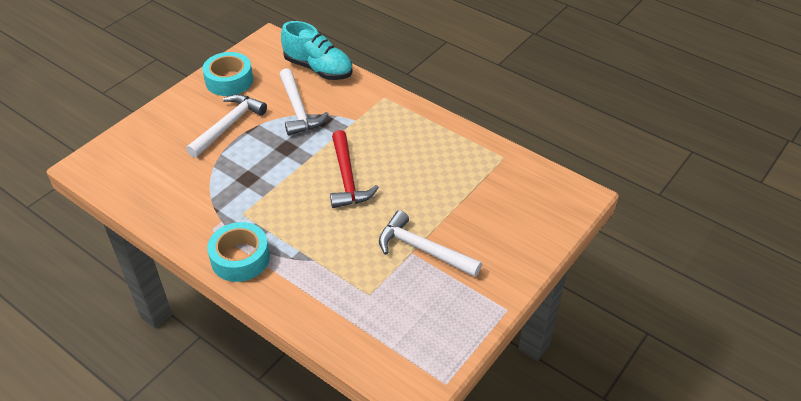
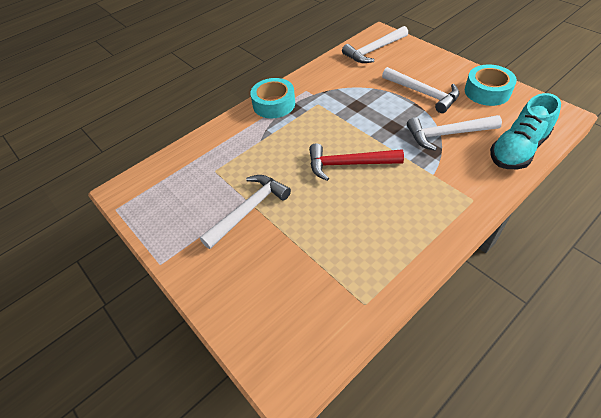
camera: 105 degrees right, 5 degrees up
(128, 169) = (374, 50): none -> white hammer

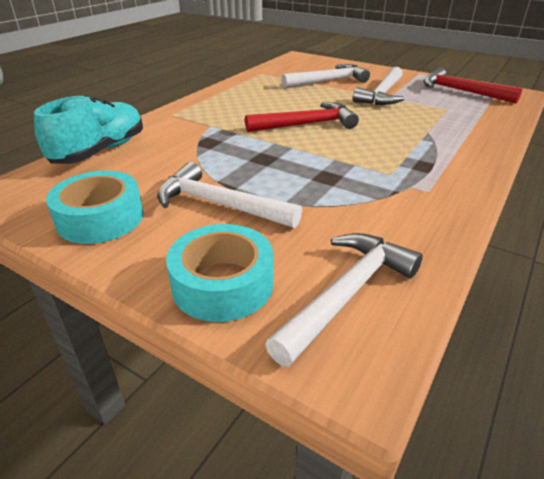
camera: 160 degrees right, 15 degrees down
(166, 203) = (461, 91): none -> red hammer
(274, 104) = (458, 167): turquoise tape -> turquoise tape (222, 284)
(447, 134) = (187, 157): white hammer -> white hammer (328, 81)

